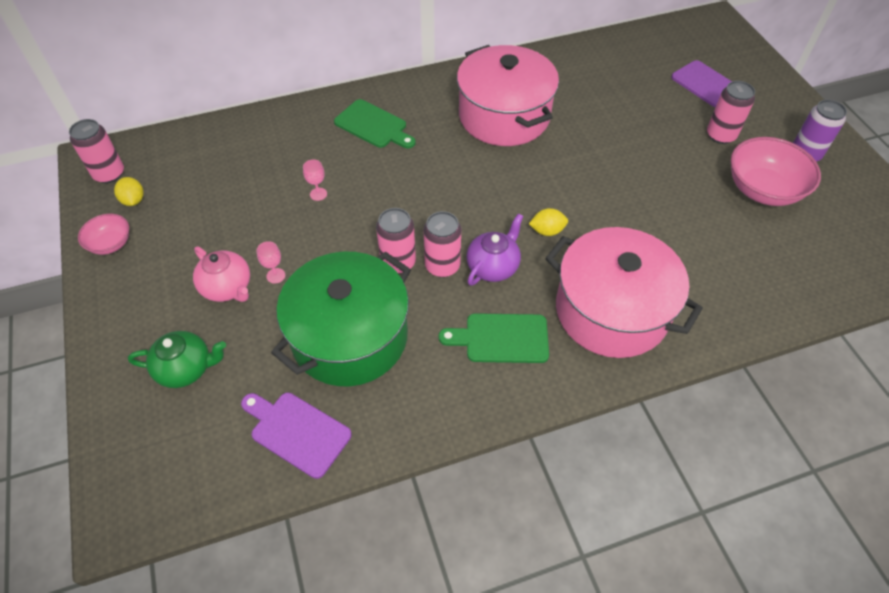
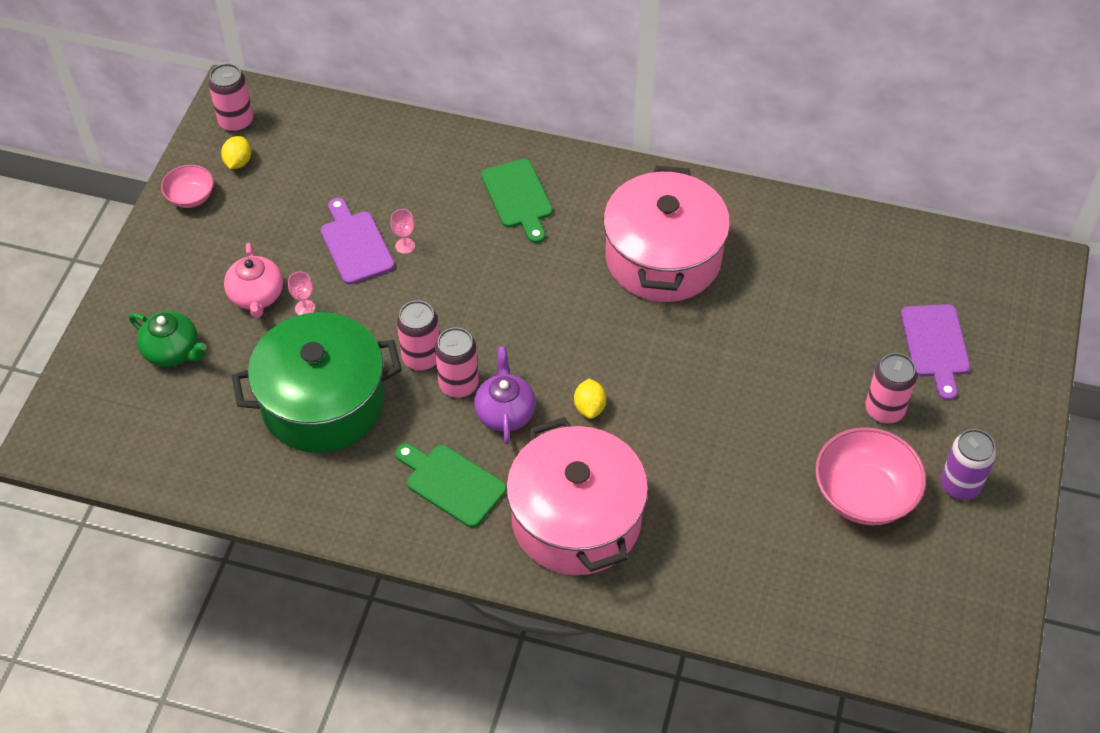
camera: 35 degrees right, 0 degrees up
(297, 431) = (218, 458): purple cutting board -> purple cutting board (355, 244)
(493, 266) = (505, 412): purple teapot -> purple teapot turned 75 degrees counterclockwise
(547, 231) = (589, 407): yellow lemon -> yellow lemon turned 60 degrees clockwise

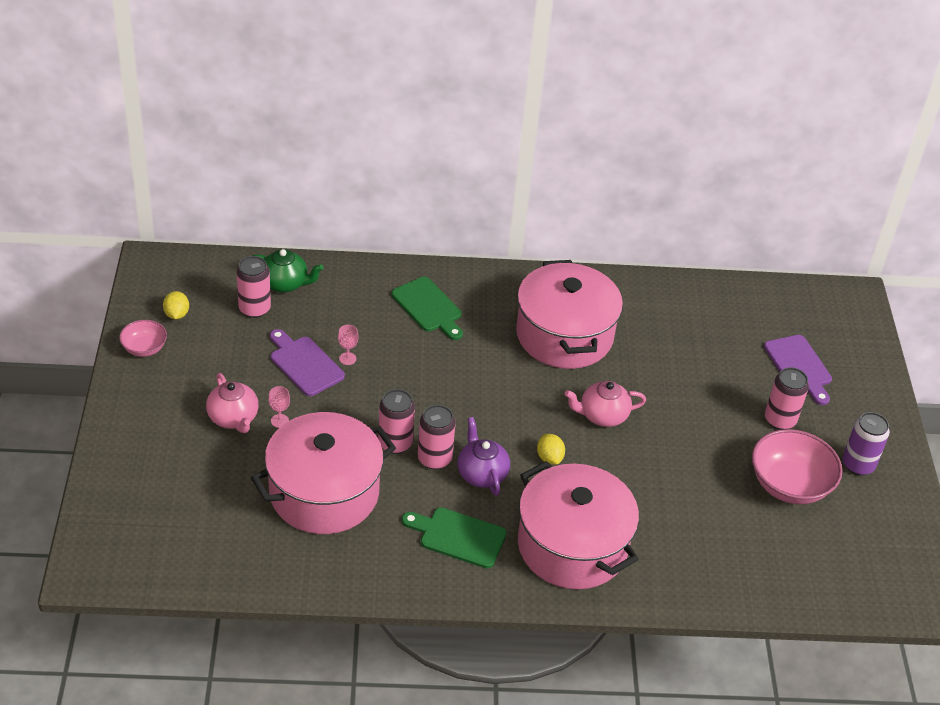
camera: 20 degrees left, 10 degrees down
(173, 351) = (175, 474): green teapot -> green teapot (285, 283)
(236, 121) = (162, 282): pink can -> pink can (254, 308)
(323, 402) = (324, 493): green pot -> pink pot
(671, 366) = (602, 415): none -> pink teapot

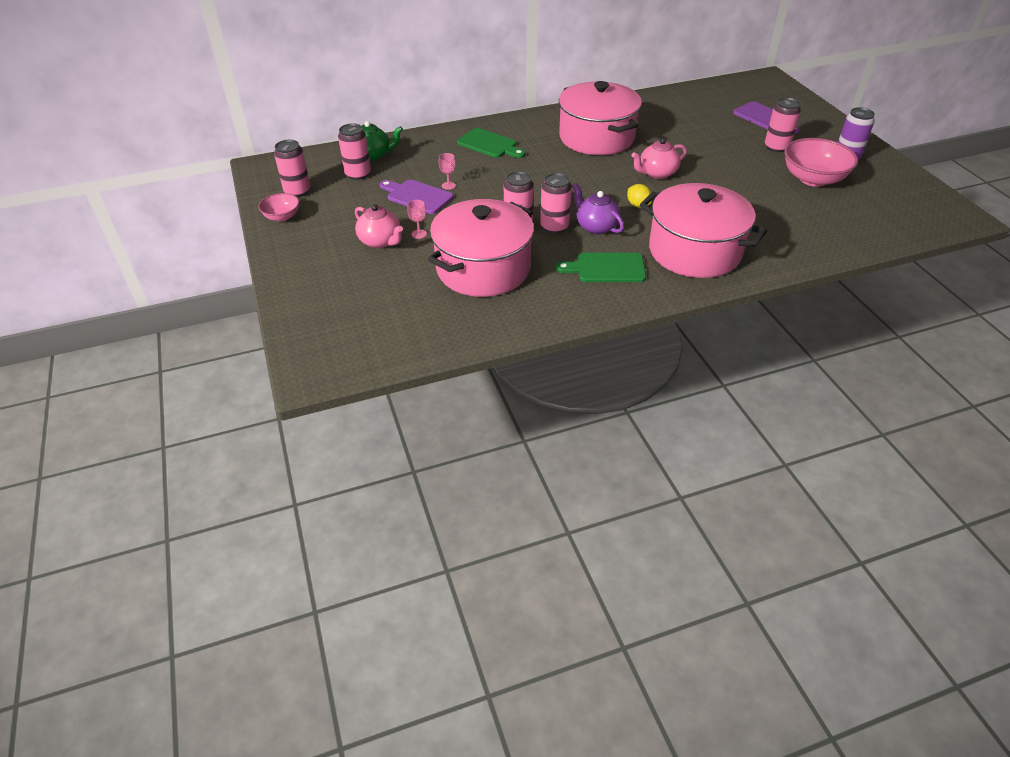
camera: 15 degrees left, 0 degrees up
(176, 314) = (297, 191): yellow lemon -> pink can

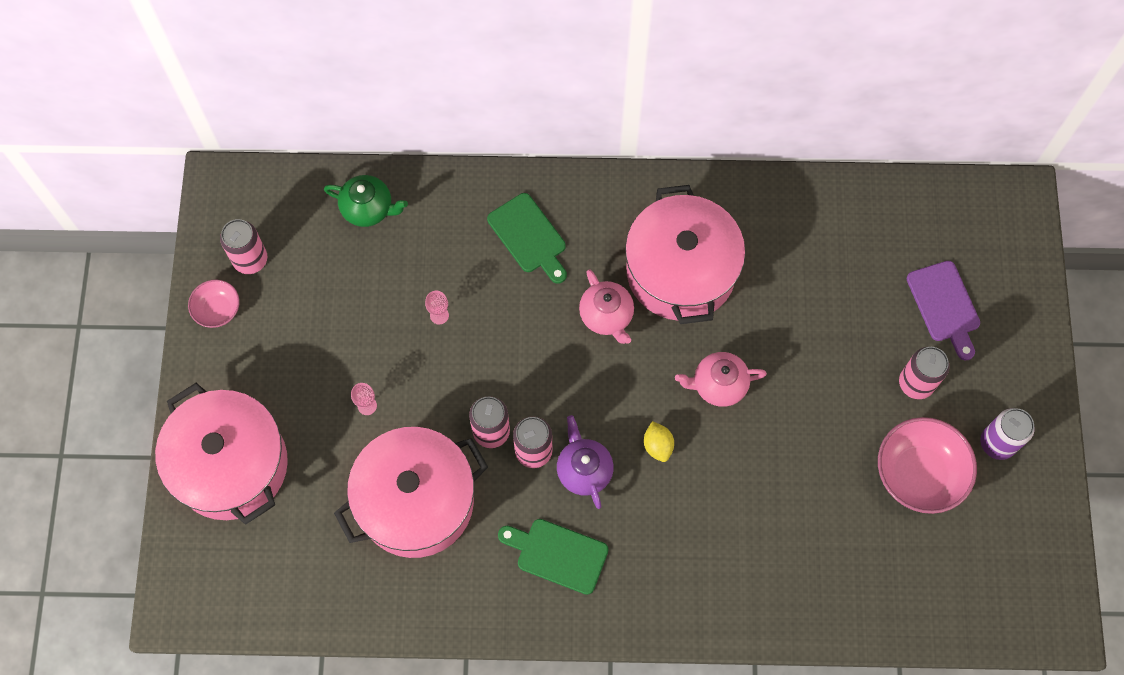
camera: 20 degrees right, 25 degrees up
(358, 174) = (335, 247): pink can -> none
(380, 241) = (317, 404): pink teapot -> pink teapot (607, 316)
(417, 196) = (392, 325): purple cutting board -> none
(694, 251) = (678, 562): pink pot -> pink pot (231, 465)

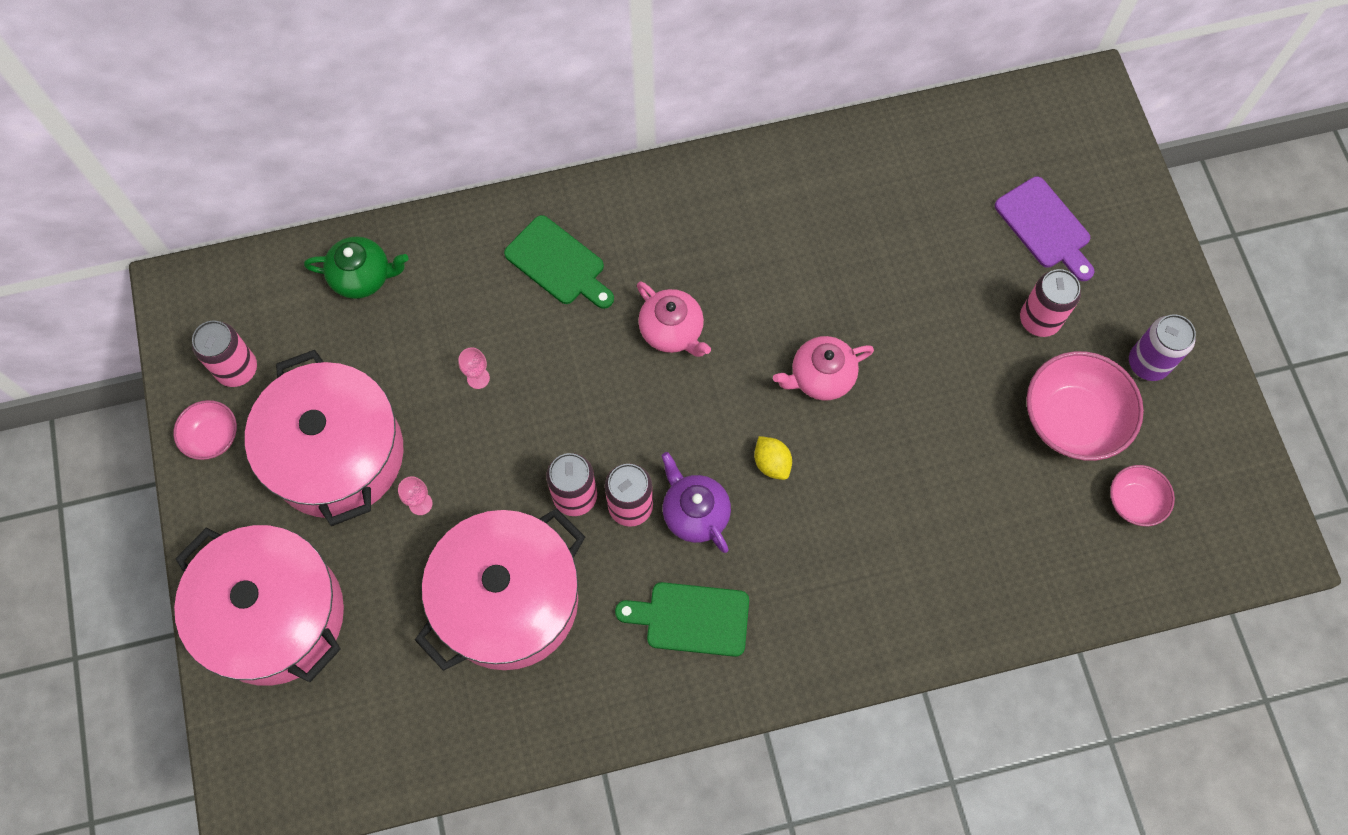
camera: 15 degrees left, 0 degrees up
(680, 271) = (742, 260): pink pot -> pink pot (337, 454)
(950, 555) = (1134, 502): none -> pink bowl

